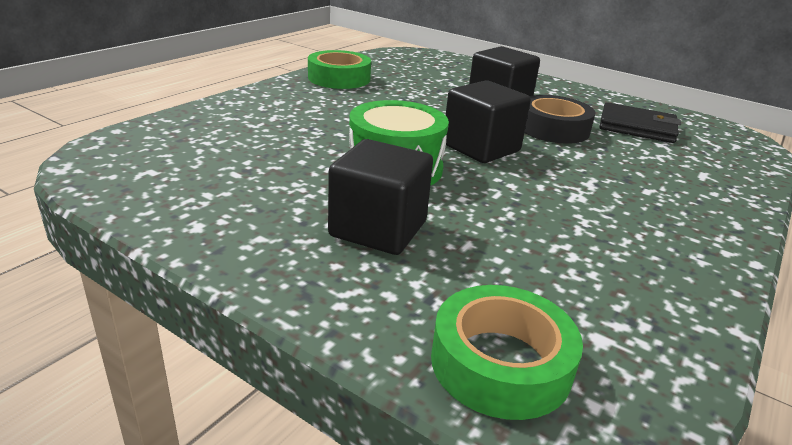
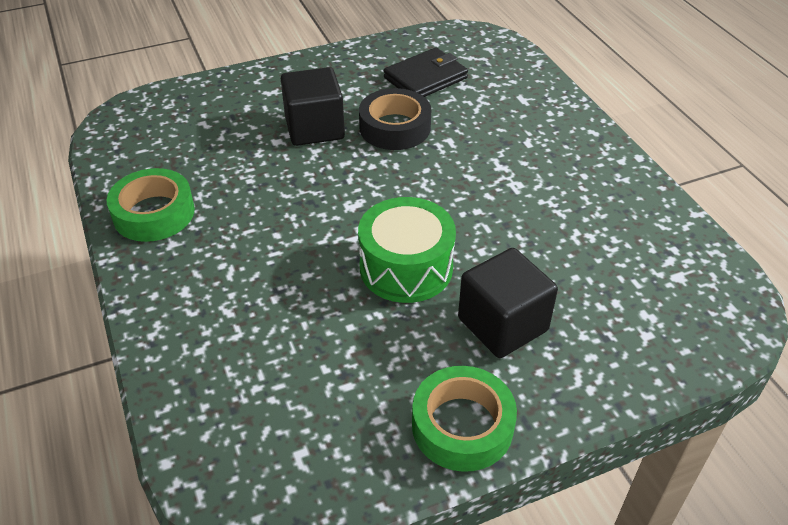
camera: 55 degrees left, 15 degrees up
(481, 148) = (403, 193): black cube -> none
(500, 363) = (682, 335): green tape -> green tape (462, 426)

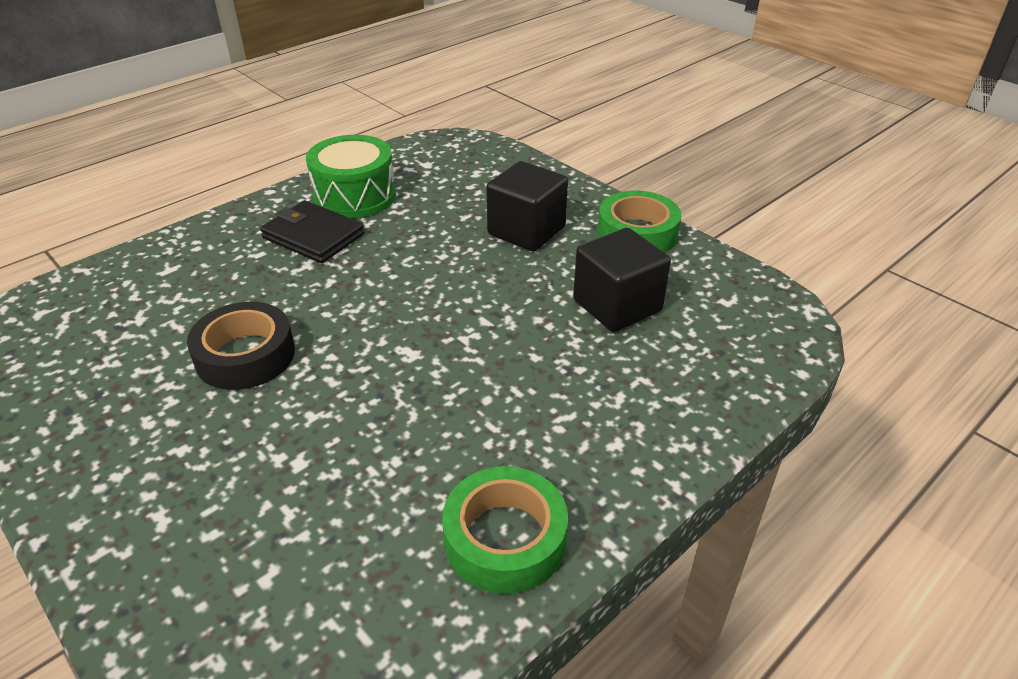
camera: 110 degrees left, 5 degrees down
(314, 128) = (259, 431): black cube -> black cube (617, 306)
(406, 267) = (488, 293): green drum -> green drum (355, 196)
(425, 78) = (118, 354): black wallet -> black wallet (313, 236)

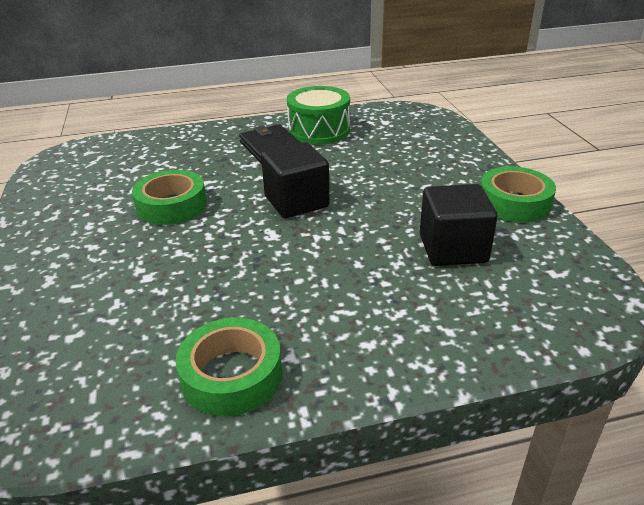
camera: 30 degrees right, 5 degrees down
(245, 355) = (172, 205): black tape -> green tape
(526, 231) = (423, 180): black cube -> black cube (296, 202)

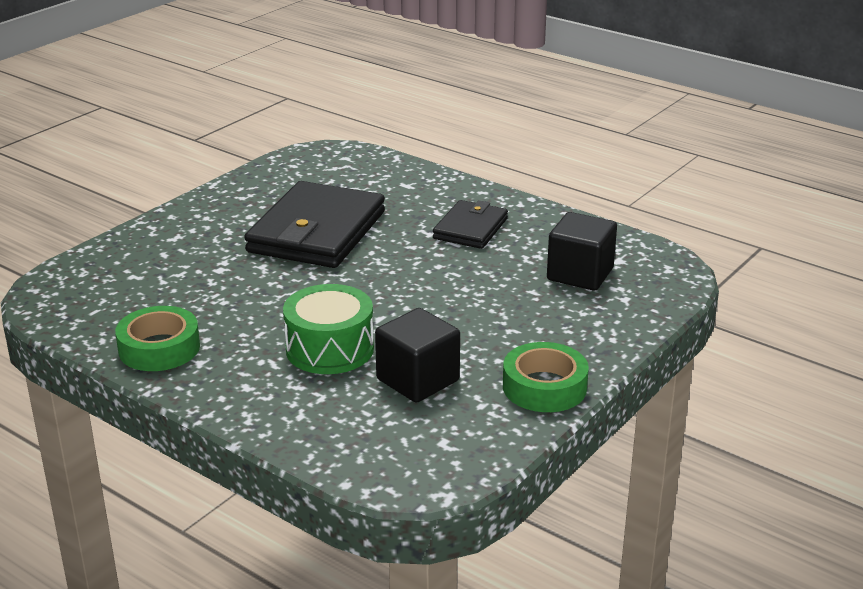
camera: 50 degrees right, 5 degrees down
(172, 205) = (317, 232): green tape -> black wallet
(296, 202) = (394, 280): black cube -> black cube (580, 274)
(319, 130) = (541, 235): green drum -> green drum (330, 349)

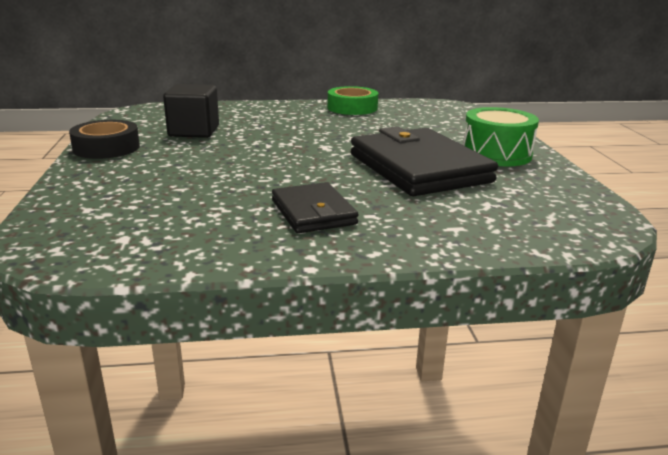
camera: 135 degrees right, 5 degrees down
(330, 349) = (268, 128): green drum -> green drum (496, 154)
(544, 387) = (106, 148): green tape -> black tape
(580, 274) = (152, 212): black cube -> none

